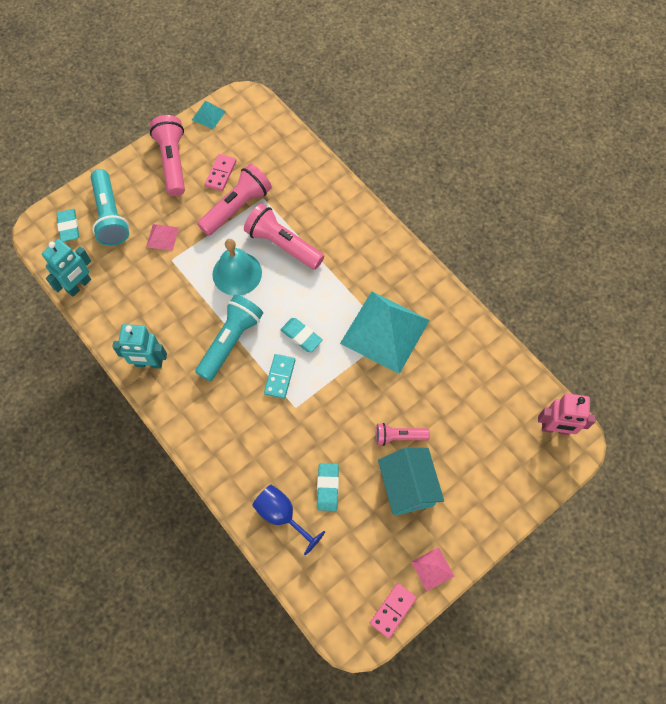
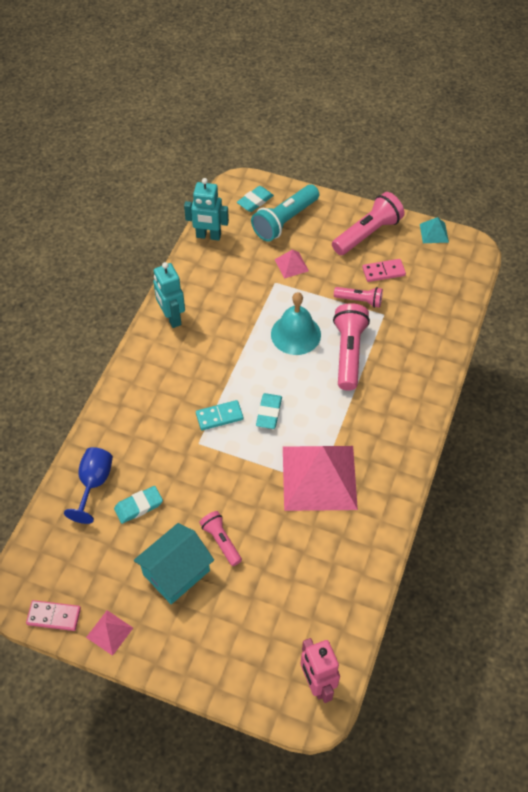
camera: 60 degrees right, 10 degrees down
(230, 341) = (228, 363): turquoise flashlight -> none
(237, 207) = (359, 300): pink flashlight -> pink flashlight, size x0.58
(385, 331) = (319, 477): turquoise pyramid -> pink pyramid

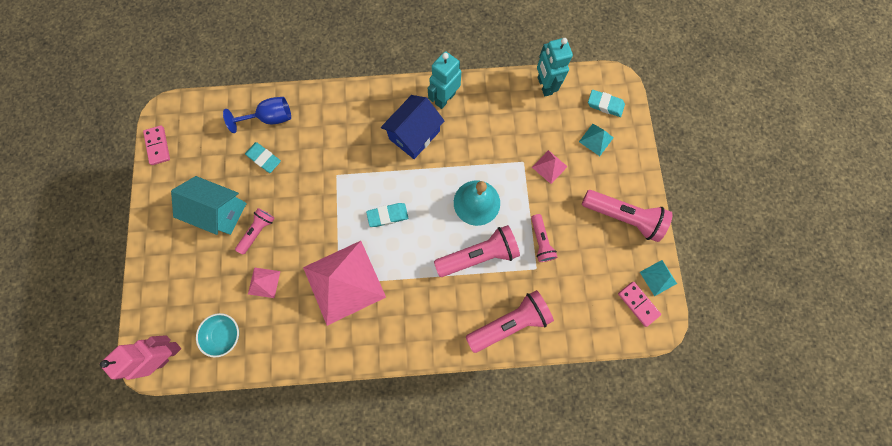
camera: 65 degrees right, 20 degrees up
(109, 632) = (158, 188): pink pyramid -> pink pyramid (264, 282)
(195, 358) = (414, 135): none -> blue house
(219, 416) = (367, 179): turquoise domino -> none
(285, 221) = (596, 139): turquoise flashlight -> turquoise pyramid
(321, 614) = (225, 334): none -> turquoise bowl
(383, 272) = (585, 249): pink domino -> pink domino (638, 304)
(424, 354) = (509, 322): none -> pink flashlight

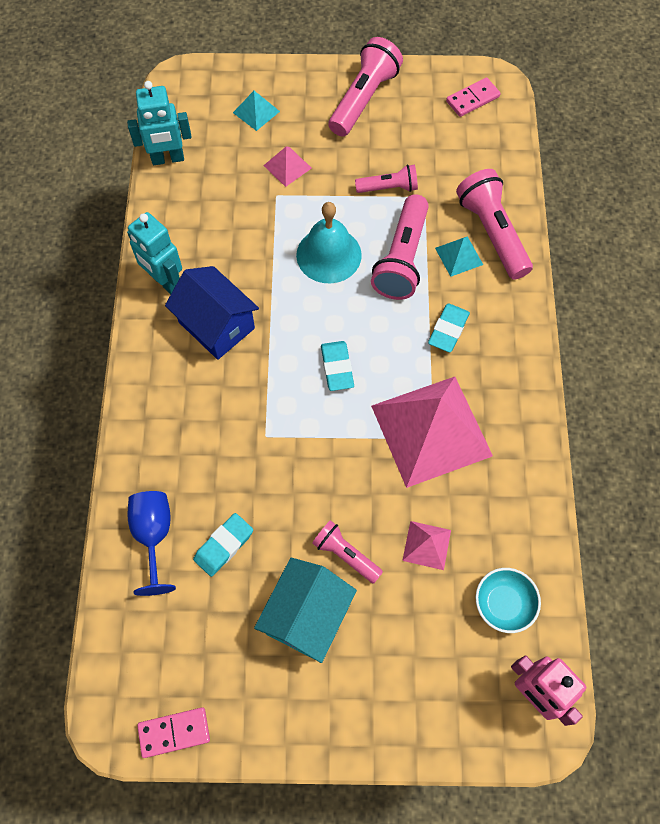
camera: 85 degrees left, 10 degrees down
(479, 255) = (402, 259): pink flashlight -> pink flashlight turned 150 degrees counterclockwise
(605, 105) = (208, 96): turquoise eraser -> turquoise eraser (448, 330)
(658, 277) = (442, 75): turquoise pyramid -> turquoise pyramid (459, 256)

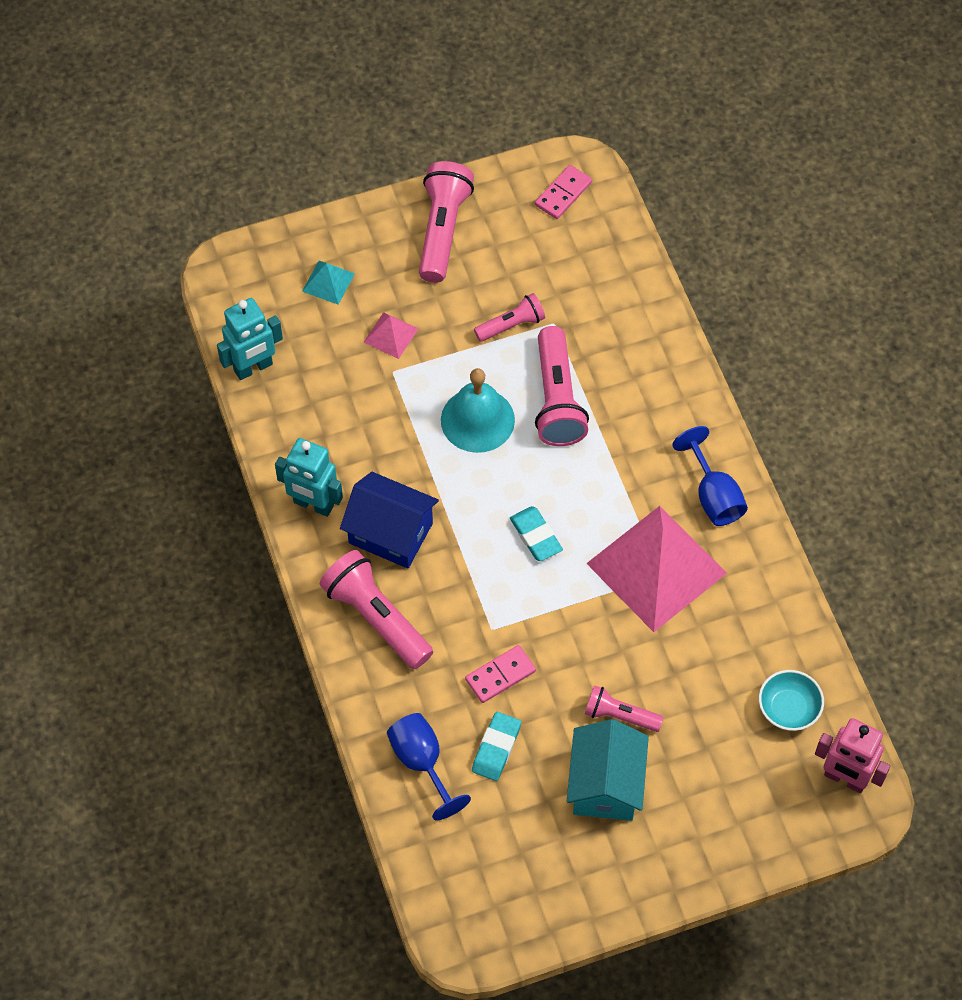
camera: 20 degrees left, 5 degrees down
(174, 732) = (524, 930): pink domino -> pink domino (500, 675)
(426, 545) = (694, 680): pink pyramid -> none
(448, 330) = (634, 460): turquoise eraser -> none
(459, 256) = (615, 377): turquoise pyramid -> none
(492, 233) = (640, 341): pink flashlight -> pink flashlight (376, 617)
(506, 383) = (713, 496): none -> blue goblet

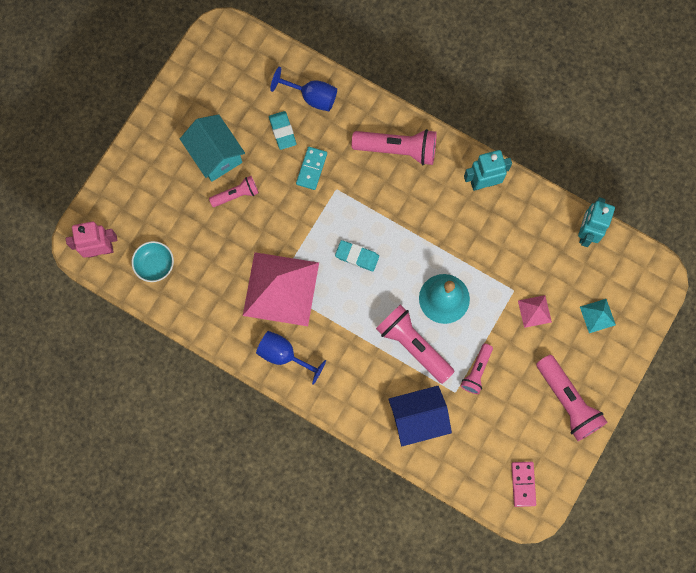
camera: 140 degrees right, 15 degrees up
(390, 533) = (431, 199): blue house -> blue house (418, 418)
(500, 675) = (311, 169): pink domino -> turquoise domino

